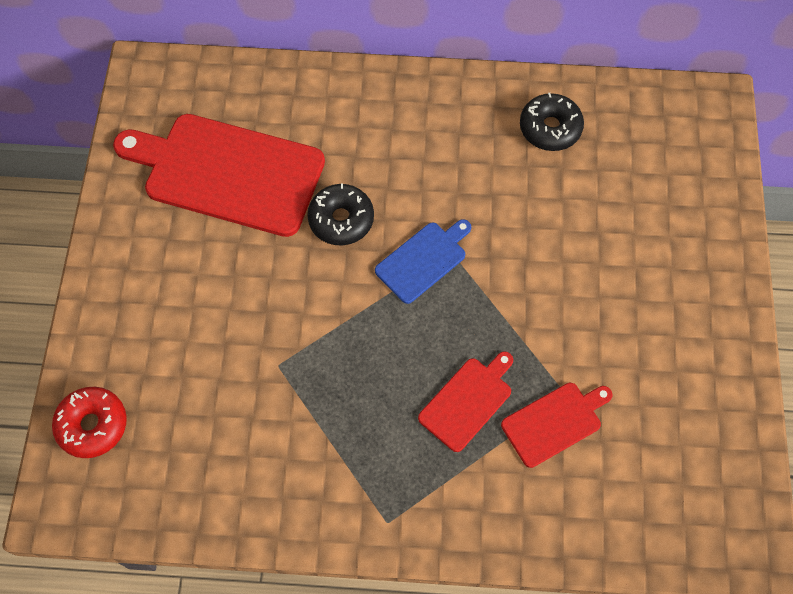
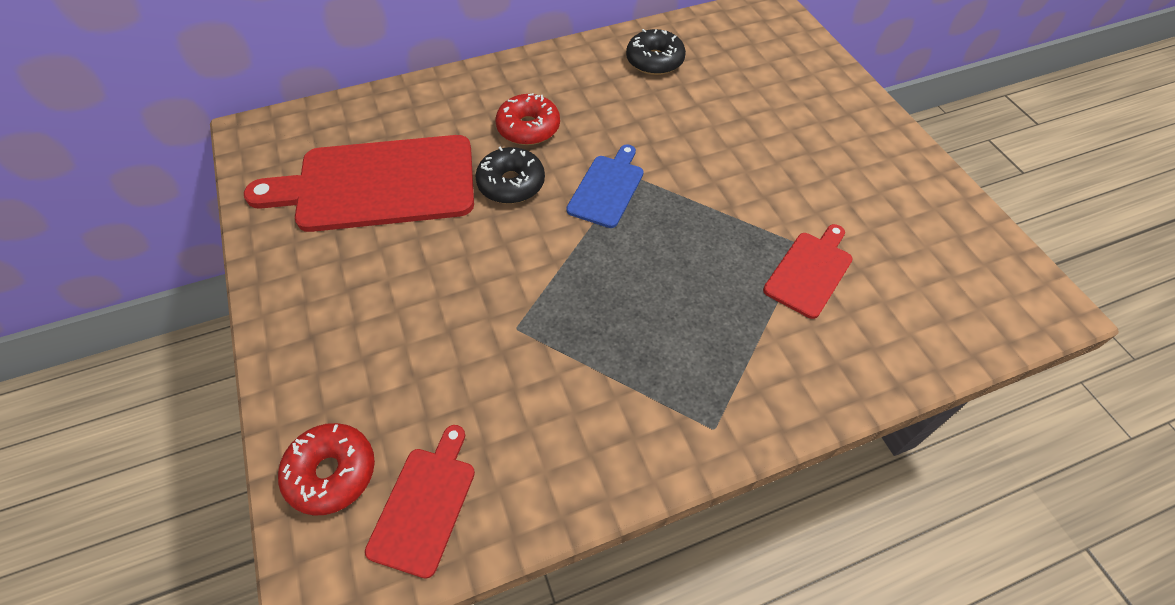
camera: 25 degrees left, 10 degrees down
(386, 163) = (528, 128): none -> red donut
(467, 401) = (720, 285): red cutting board -> red cutting board (424, 505)

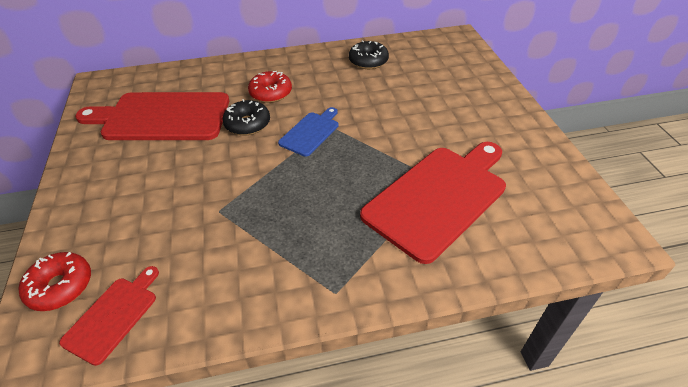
camera: 10 degrees right, 10 degrees down
(809, 271) = (438, 197): red cutting board -> red cutting board, size x2.02

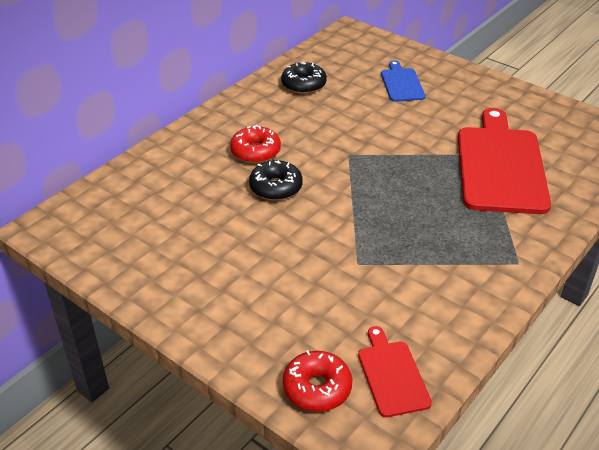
camera: 40 degrees left, 5 degrees down
(162, 117) = (180, 222): red cutting board -> none
(310, 132) = (342, 167): blue cutting board -> blue cutting board (401, 84)

